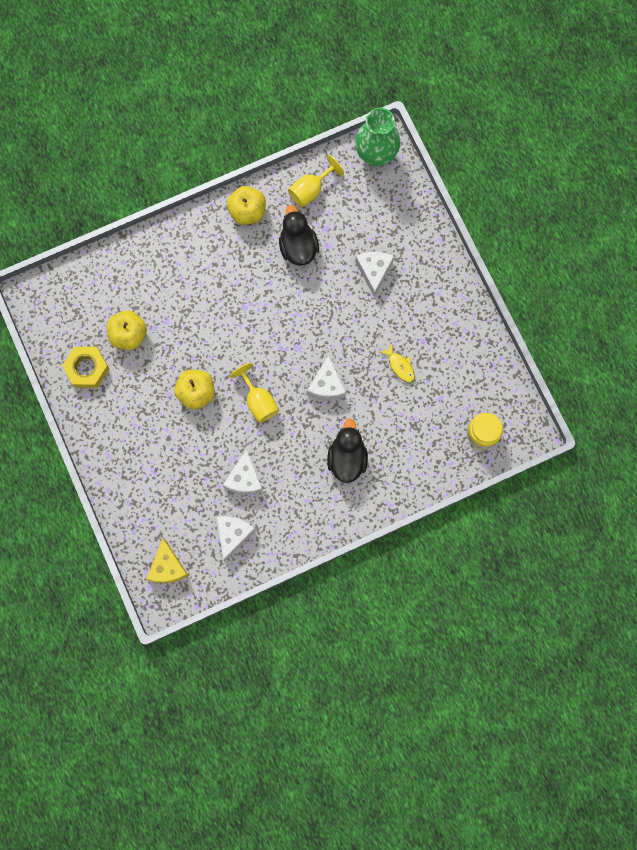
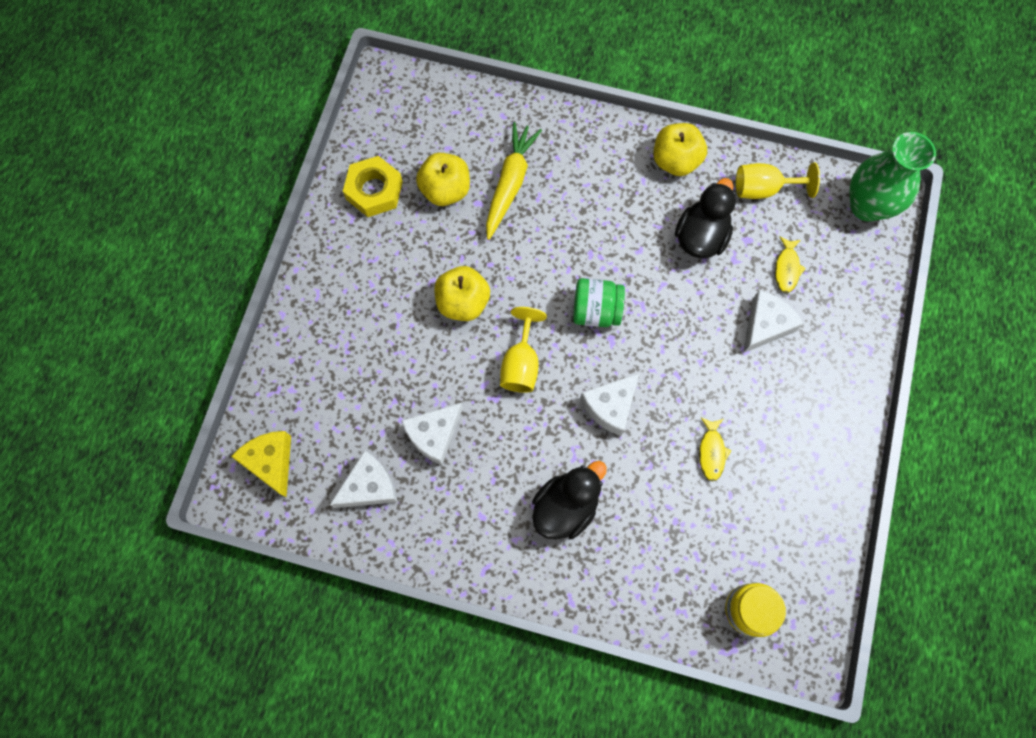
camera: 40 degrees right, 5 degrees down
(163, 301) = (510, 184): none -> yellow carrot
(167, 567) = (271, 462): yellow cheese -> yellow cheese turned 120 degrees clockwise
(275, 337) = (596, 311): none -> green jar
(360, 228) = (787, 268): none -> yellow fish

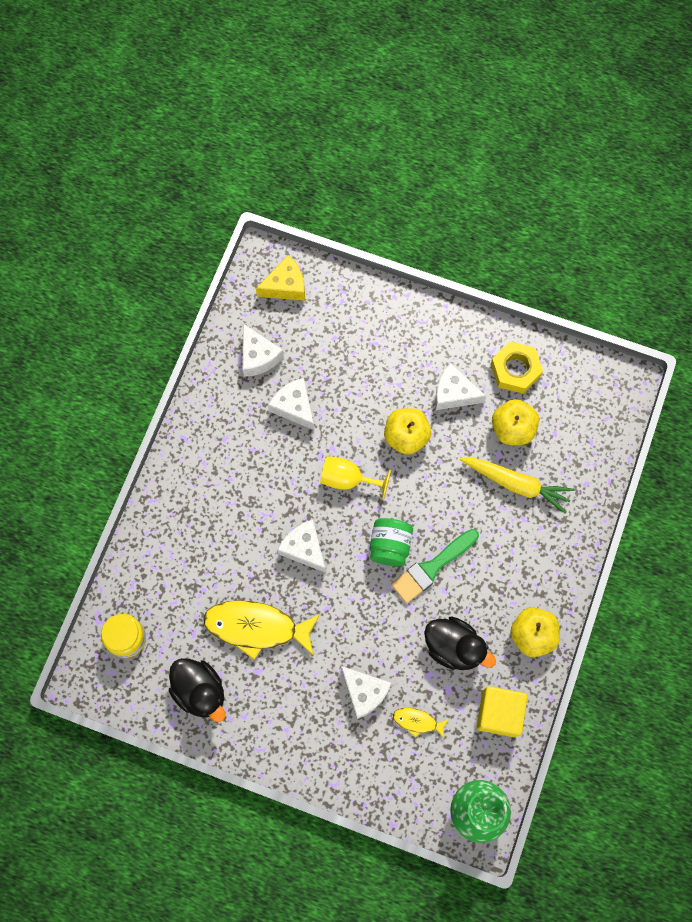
camera: 95 degrees right, 0 degrees up
(406, 254) = (454, 393): none -> white cheese
(566, 506) = (225, 504): black duck -> black duck (200, 691)
(615, 264) = (432, 567): none -> green brush
(711, 452) = (256, 627): yellow fish -> yellow fish, size x2.11
(763, 189) = (499, 713): yellow goblet -> yellow cube

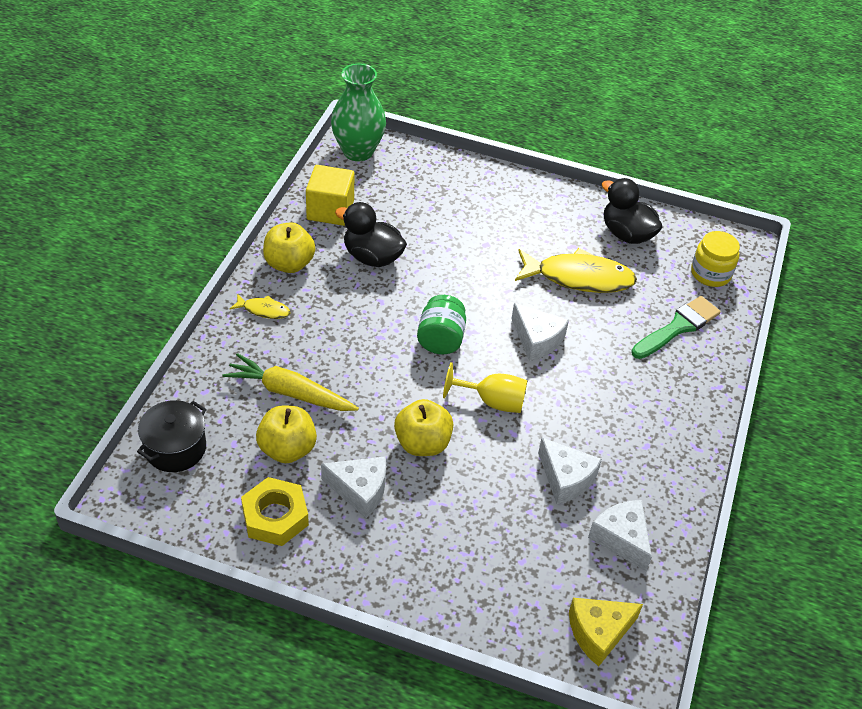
camera: 175 degrees right, 25 degrees down
(364, 692) = (464, 228): white cheese -> none
(417, 721) = (411, 207): yellow fish -> yellow fish (263, 310)
(432, 567) = (393, 320): green brush -> green brush (677, 327)
(599, 427) = (175, 448): none -> black pot

